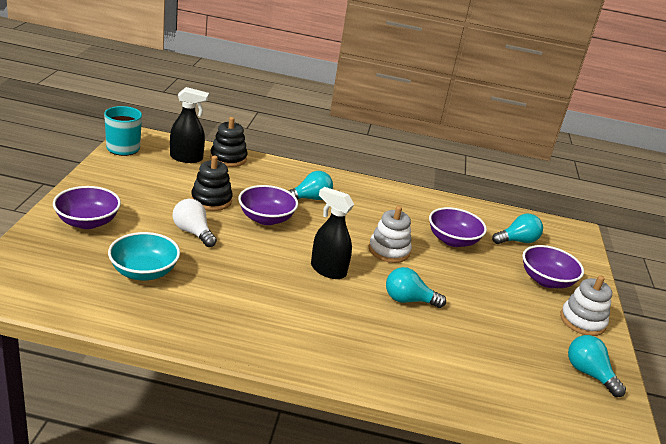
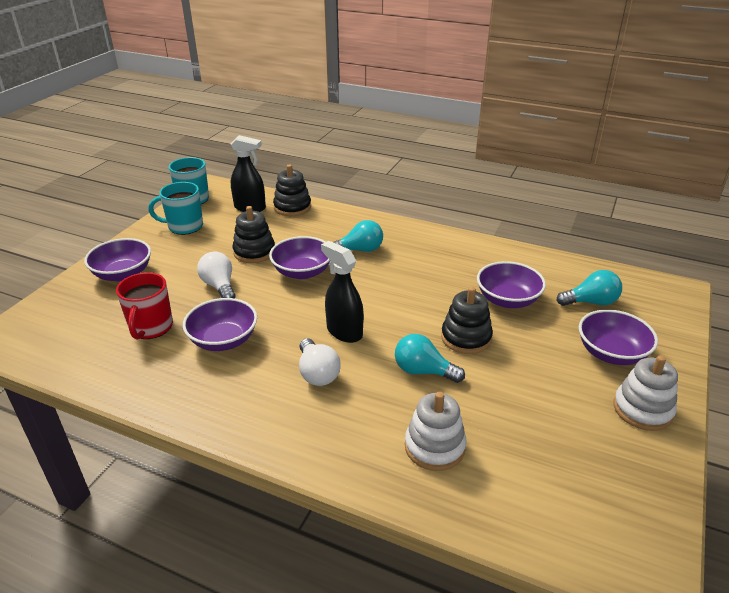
camera: 20 degrees right, 5 degrees up
(128, 175) = (184, 226): none -> turquoise mug
(144, 272) = (151, 328): turquoise bowl -> red mug
(221, 281) = (223, 340): none -> purple bowl
(320, 306) = (317, 373): none -> white light bulb
(389, 250) = (424, 311): white stacking toy -> white stacking toy (434, 447)
(431, 272) = (466, 338): none -> black stacking toy
(589, 374) = (626, 482): turquoise light bulb -> none

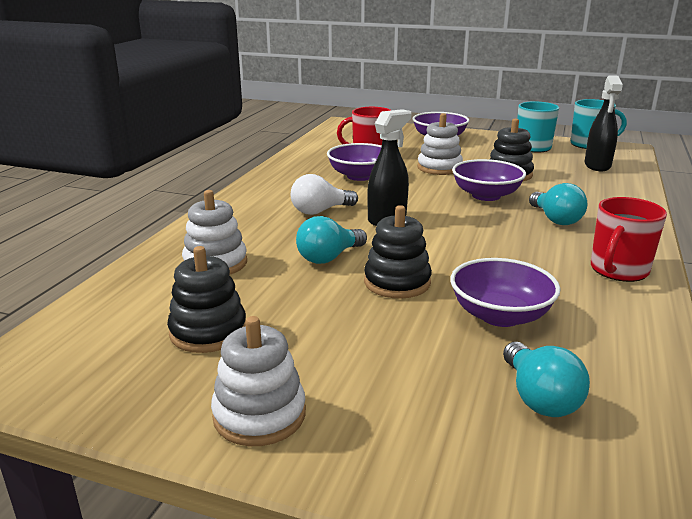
camera: 85 degrees right, 10 degrees down
(219, 286) = (439, 168): white light bulb -> white stacking toy
(292, 207) = (621, 182): black stacking toy -> black stacking toy (208, 331)
(423, 371) = (329, 257): turquoise light bulb -> turquoise light bulb turned 150 degrees counterclockwise
(444, 245) = (618, 270): none -> red mug
(611, 353) = (393, 402): purple bowl -> none

